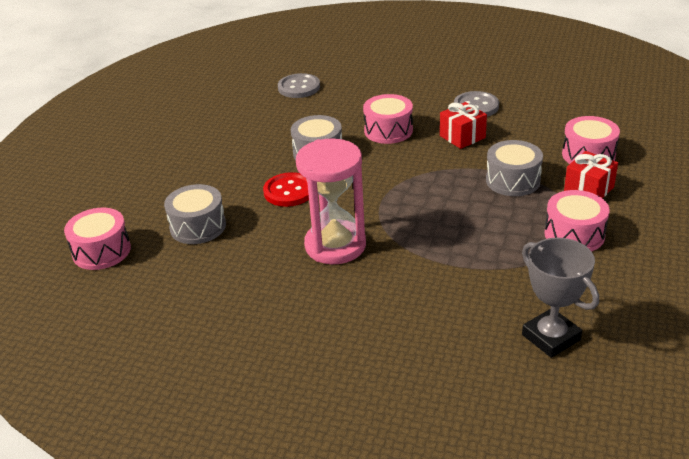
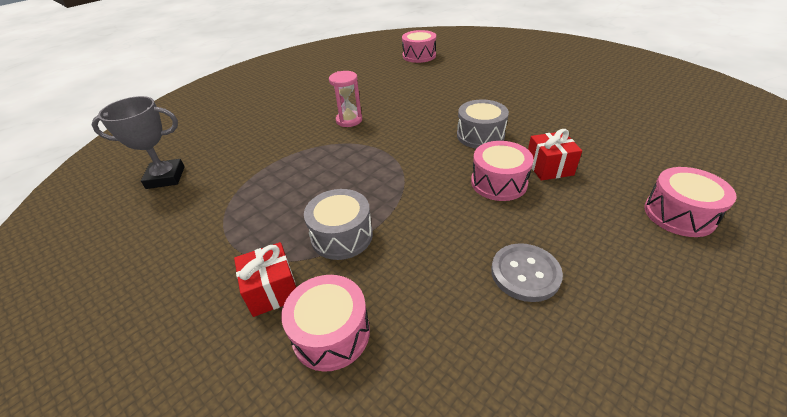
camera: 115 degrees right, 5 degrees up
(198, 226) = (417, 80): grey drum -> none
(289, 191) = (431, 114): red button -> none
(299, 87) = (627, 148): grey button -> none
(335, 245) = (349, 120): pink hourglass -> pink hourglass, size x0.58
(462, 137) = (453, 231): red gift -> red gift (549, 167)
(574, 234) = (229, 240): pink drum -> pink drum (679, 214)

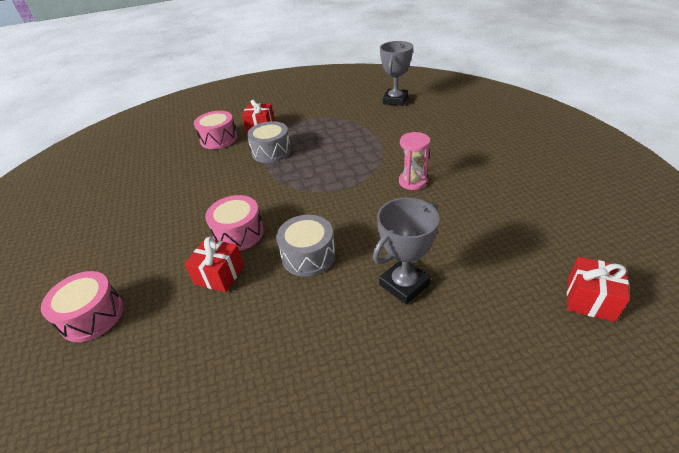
camera: 120 degrees right, 0 degrees up
(419, 56) = (589, 299): pink drum -> red gift
(463, 96) = (404, 284): none -> grey trophy
(525, 273) = (167, 205): grey button -> none

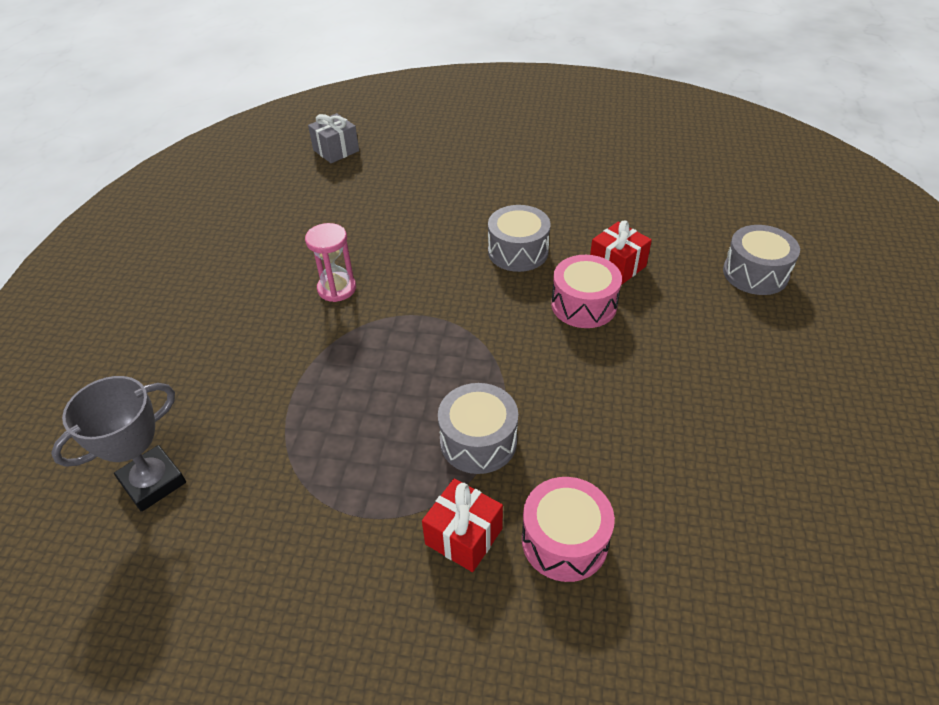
camera: 155 degrees left, 5 degrees up
(92, 316) = (755, 273): pink drum -> grey drum
(404, 284) = (451, 200): grey trophy -> none
(589, 299) = (336, 150): red gift -> grey gift

